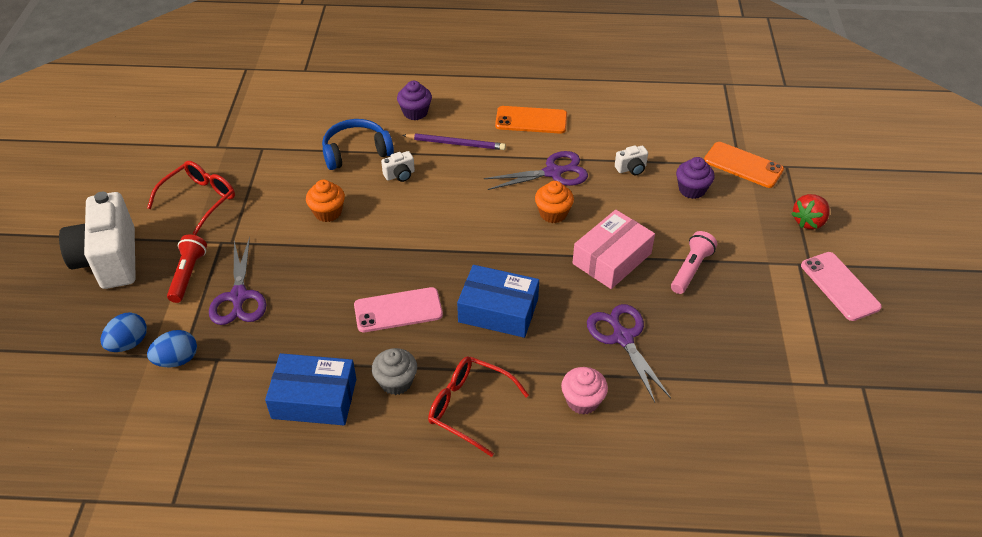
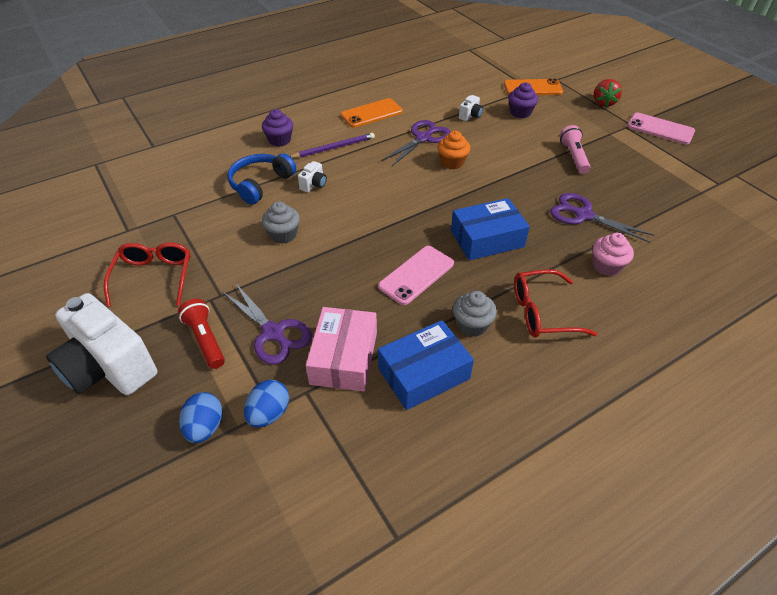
camera: 35 degrees left, 0 degrees up
(328, 212) = (283, 235): orange cupcake -> grey cupcake
(612, 258) = (521, 172): pink box -> pink box (344, 358)

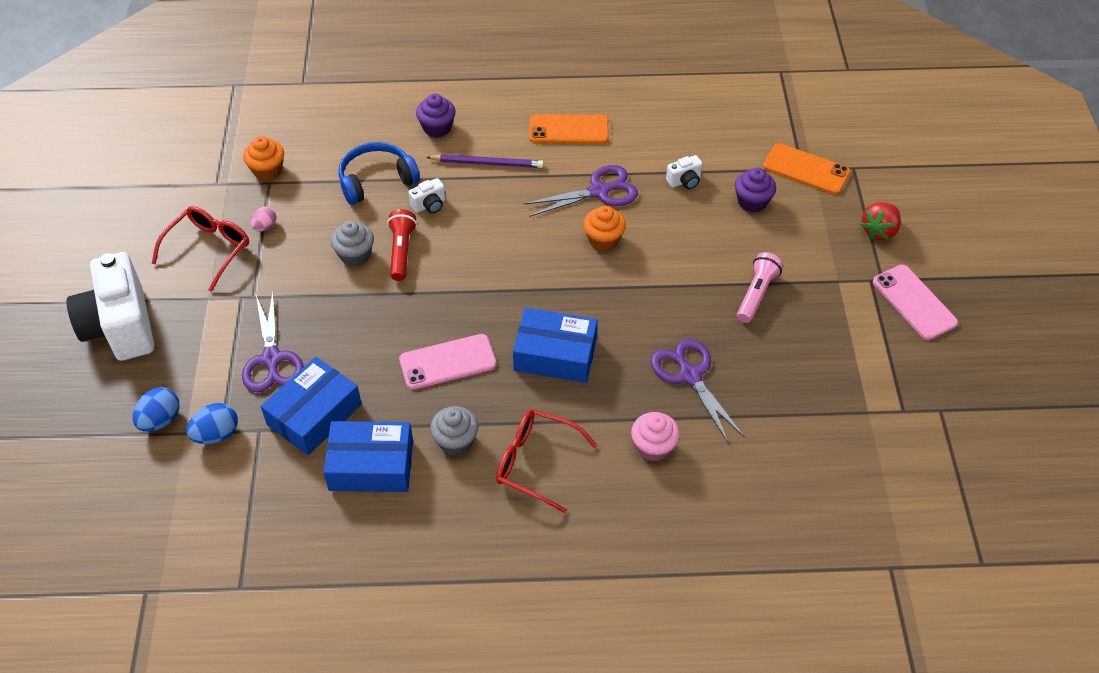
camera: 30 degrees right, 5 degrees up
(166, 207) = (267, 170): none -> orange cupcake
(193, 243) = (265, 226): none -> pink egg
(205, 340) = (211, 338): red flashlight -> red flashlight (401, 251)
(344, 358) = (314, 415): pink box -> blue box

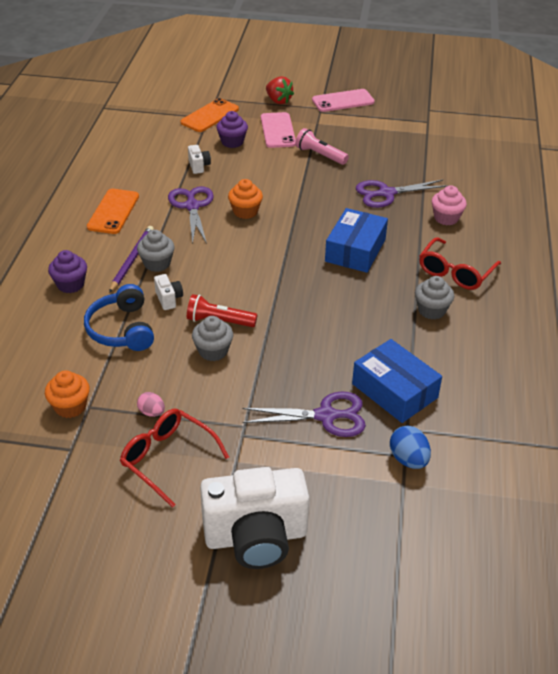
camera: 80 degrees left, 10 degrees down
(160, 420) = (386, 502): blue egg -> none
(371, 465) = (451, 359): blue box -> none
(447, 362) = (351, 306): pink phone -> pink phone (277, 130)
(486, 184) = (157, 263): none -> grey cupcake

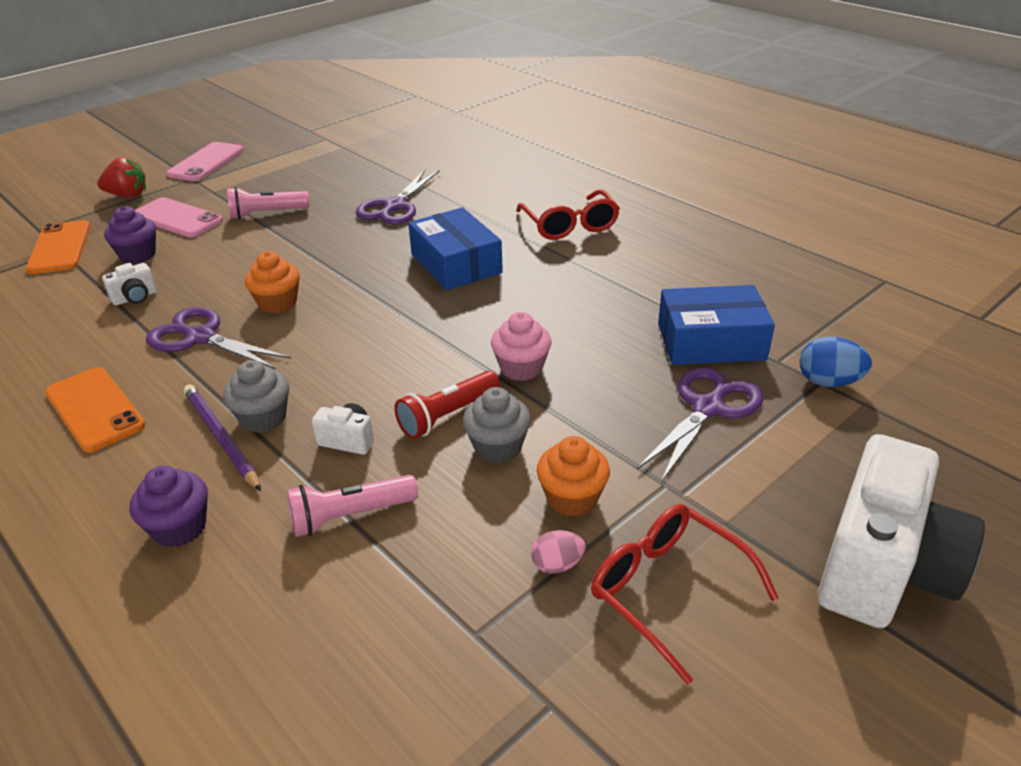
camera: 50 degrees left, 5 degrees down
(70, 406) = (452, 659): orange cupcake -> orange cupcake (572, 498)
(122, 329) = (350, 516): blue headphones -> pink flashlight
(168, 459) = (668, 591): red glasses -> red glasses turned 60 degrees clockwise
(199, 166) = (135, 298): white camera -> white camera turned 120 degrees clockwise
(431, 310) = (610, 263): grey cupcake -> none
(446, 218) = (483, 194): pink cupcake -> pink cupcake (521, 368)

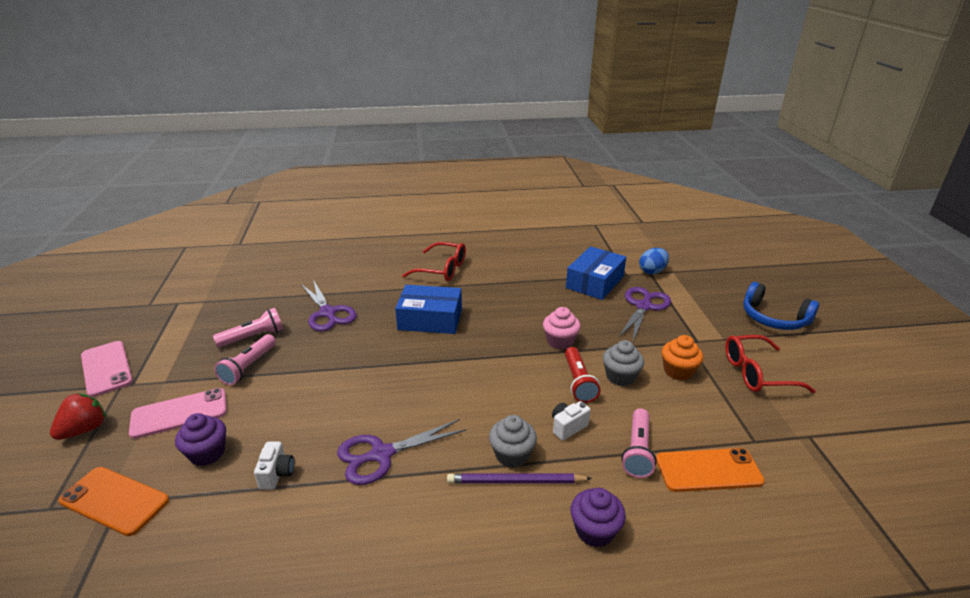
camera: 55 degrees left, 5 degrees down
(94, 409) = (414, 541): orange phone -> orange phone (708, 470)
(277, 303) = (382, 403): orange cupcake -> none
(313, 193) = (253, 337): none -> pink flashlight
(557, 565) = (722, 396): pink egg -> none
(708, 408) = (643, 306): purple scissors -> purple scissors turned 45 degrees clockwise
(883, 569) = (774, 318): white camera -> blue headphones

